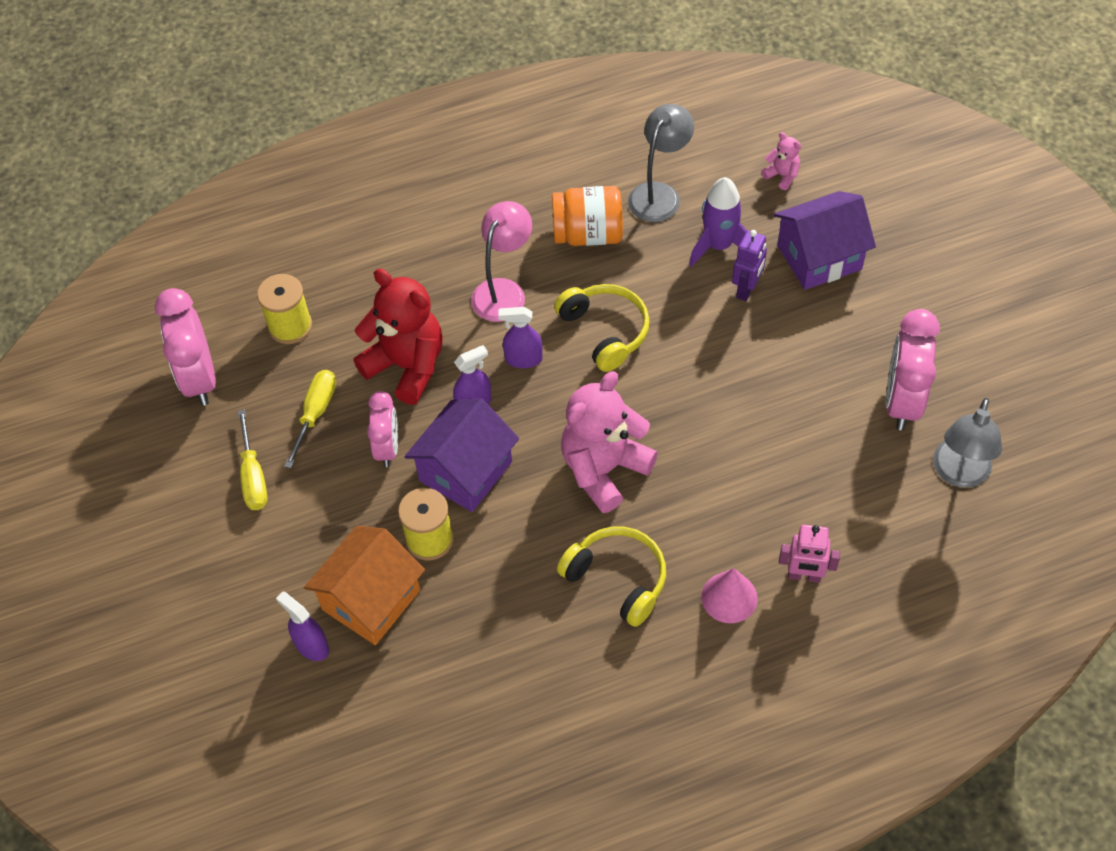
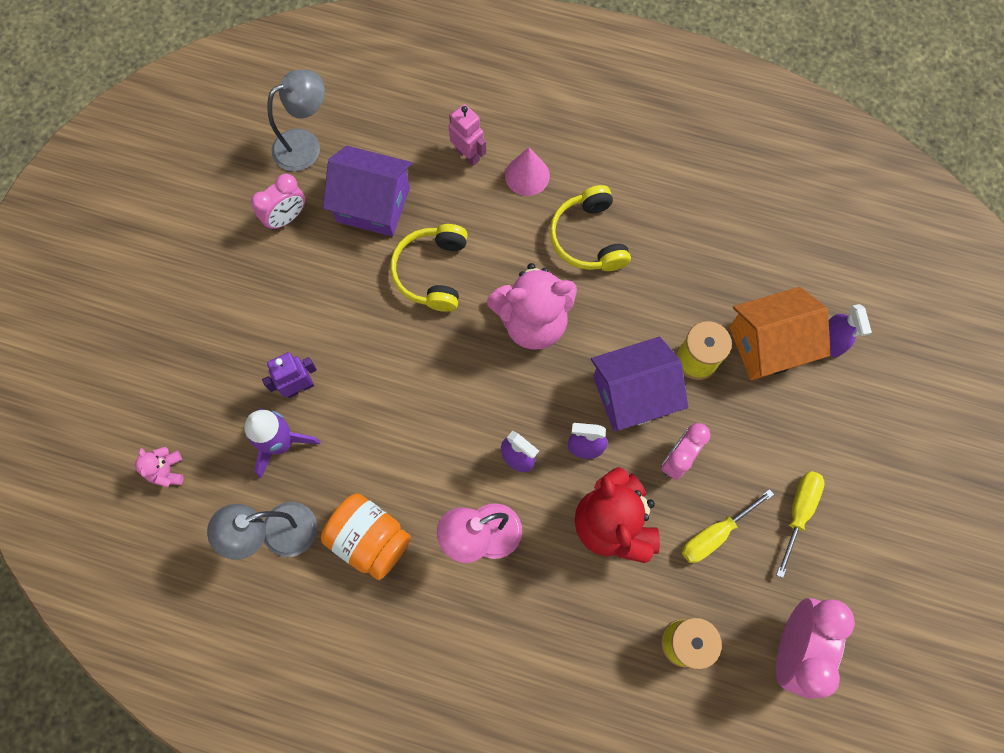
camera: 145 degrees left, 15 degrees up
(605, 331) = (436, 434): yellow headphones -> yellow headphones (432, 272)
(819, 257) = (220, 372): purple house -> purple house (373, 204)
(901, 401) = (286, 218): pink clock -> pink clock, size x0.63

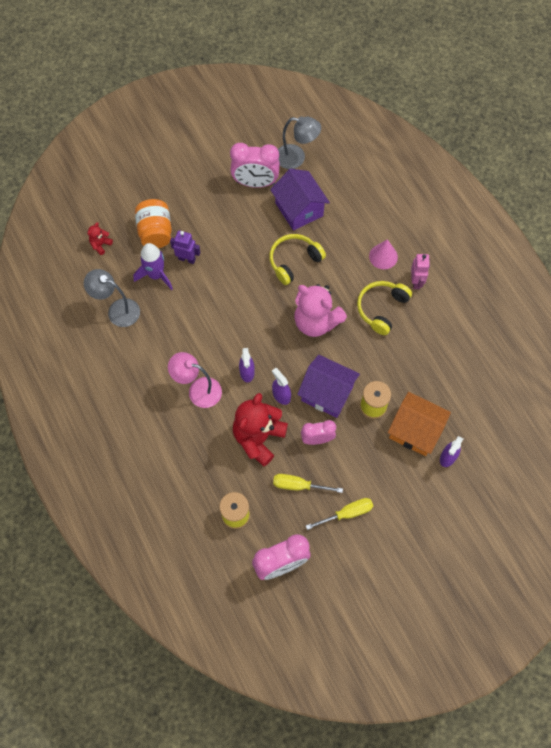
camera: 45 degrees right, 5 degrees down
(167, 471) = (100, 245): pink teddy bear -> red teddy bear
(286, 218) = (255, 183): pink clock -> pink clock, size x1.58
(370, 539) = (151, 347): orange jar -> orange jar (155, 232)
(468, 154) = (365, 224): pink robot -> pink robot (416, 282)

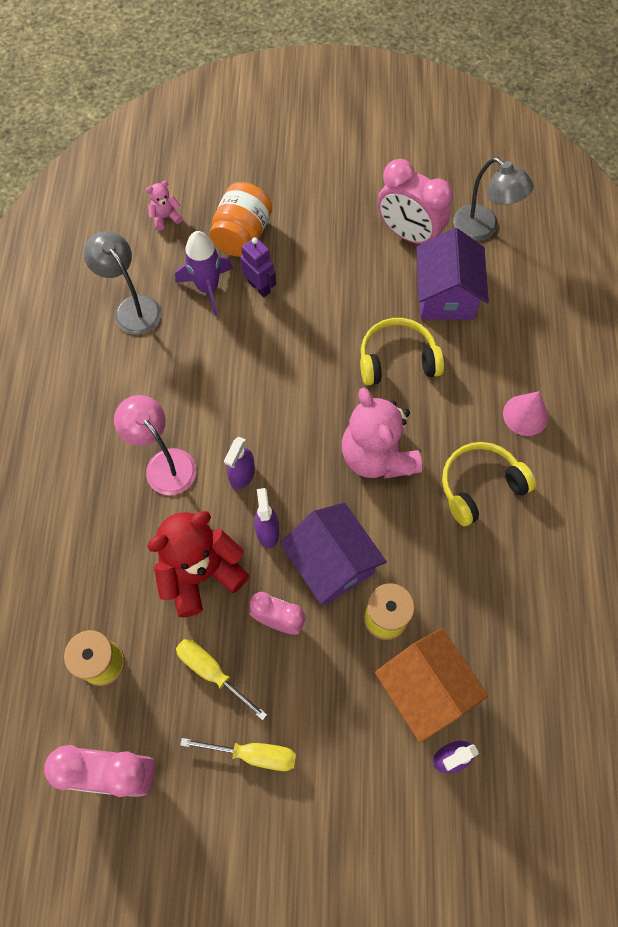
camera: 30 degrees right, 0 degrees up
(100, 245) = (165, 217): red teddy bear -> pink teddy bear
(416, 282) = (553, 474): pink robot -> none

